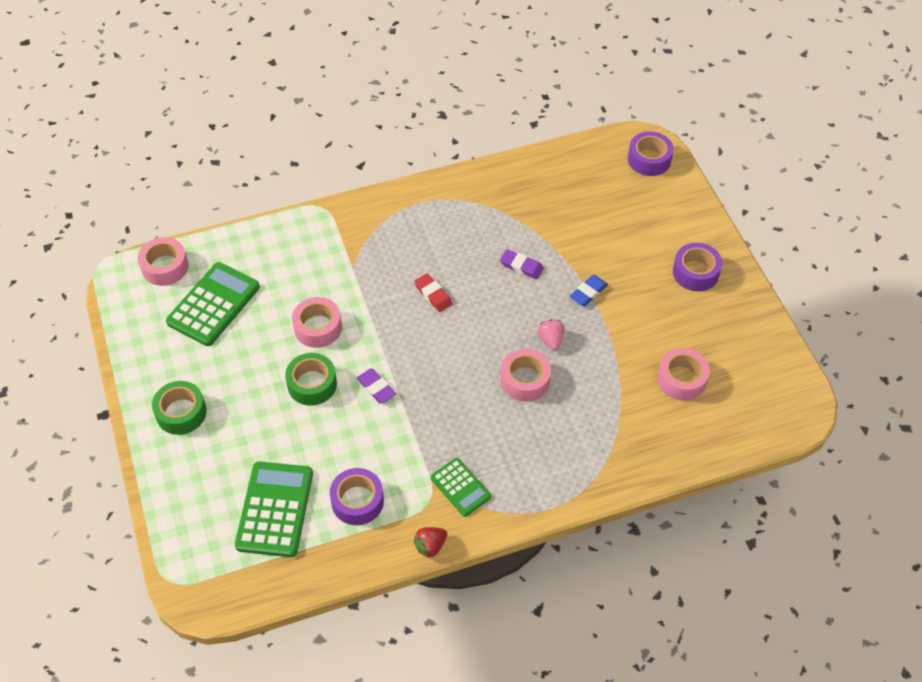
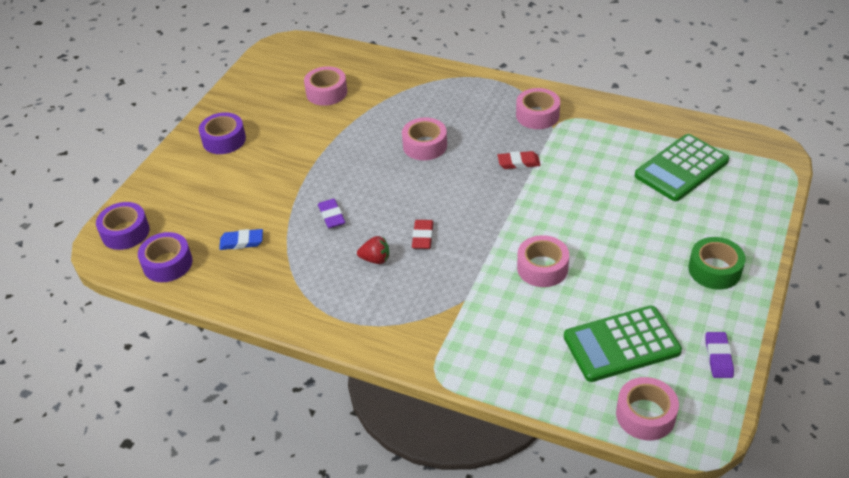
camera: 135 degrees left, 10 degrees down
(312, 384) = (585, 229): green tape -> none
(357, 501) = (616, 143): purple tape -> purple tape (167, 264)
(376, 388) = (536, 199): purple eraser -> purple eraser (718, 357)
(426, 417) = (518, 163): none -> red eraser
(430, 546) = (588, 99): red strawberry -> red strawberry (375, 259)
(460, 487) = (537, 115): green calculator -> pink tape
(551, 340) = (376, 157): pink strawberry -> none
(588, 292) = (310, 170): blue eraser -> blue eraser (241, 242)

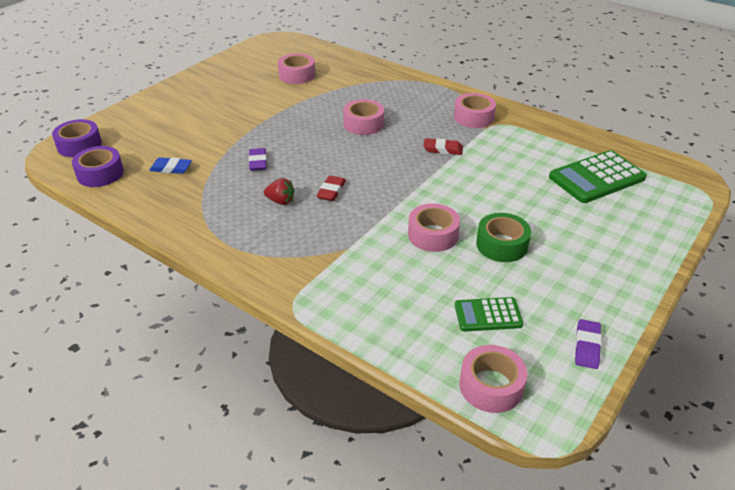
camera: 10 degrees right, 5 degrees down
(224, 140) = (196, 94): purple tape -> none
(621, 344) = (488, 315): green calculator -> green calculator, size x0.59
(714, 270) = (605, 267): green tape -> green tape (502, 245)

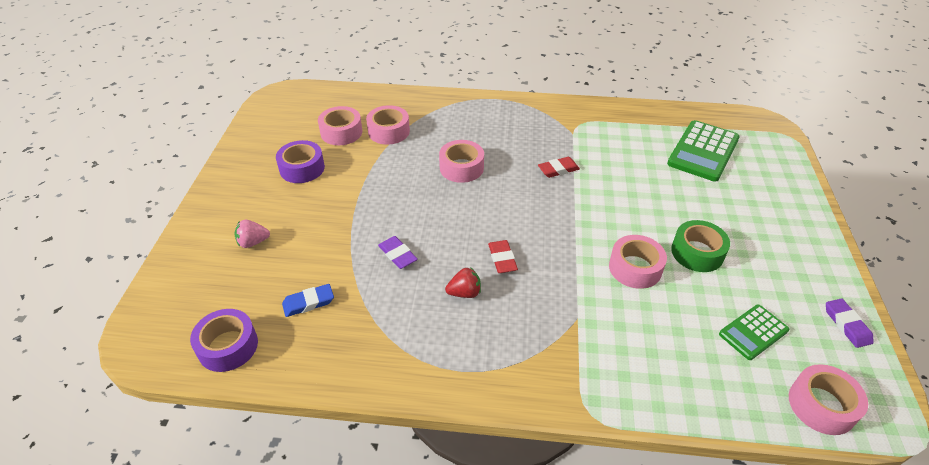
camera: 30 degrees left, 5 degrees up
(79, 145) = (163, 318): purple tape -> purple tape (302, 168)
(171, 122) = (253, 242): none -> pink strawberry
(473, 117) = (552, 124): pink tape -> pink tape (389, 131)

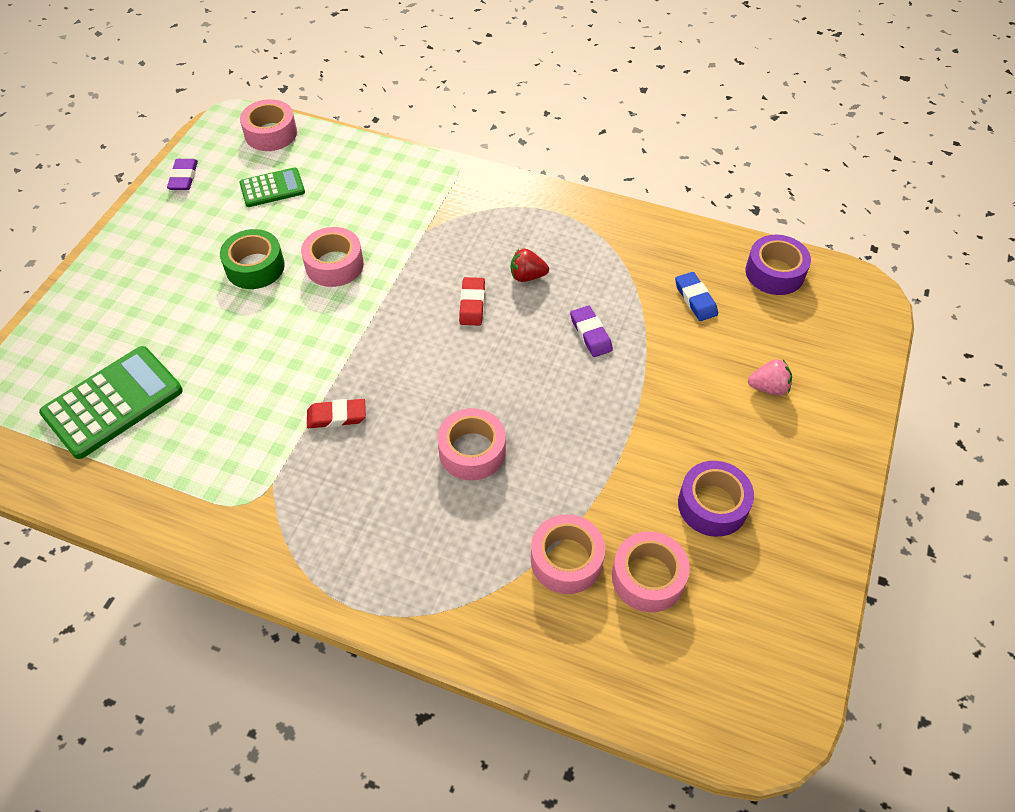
camera: 165 degrees left, 10 degrees up
(308, 303) = (695, 299): blue eraser -> blue eraser turned 75 degrees clockwise

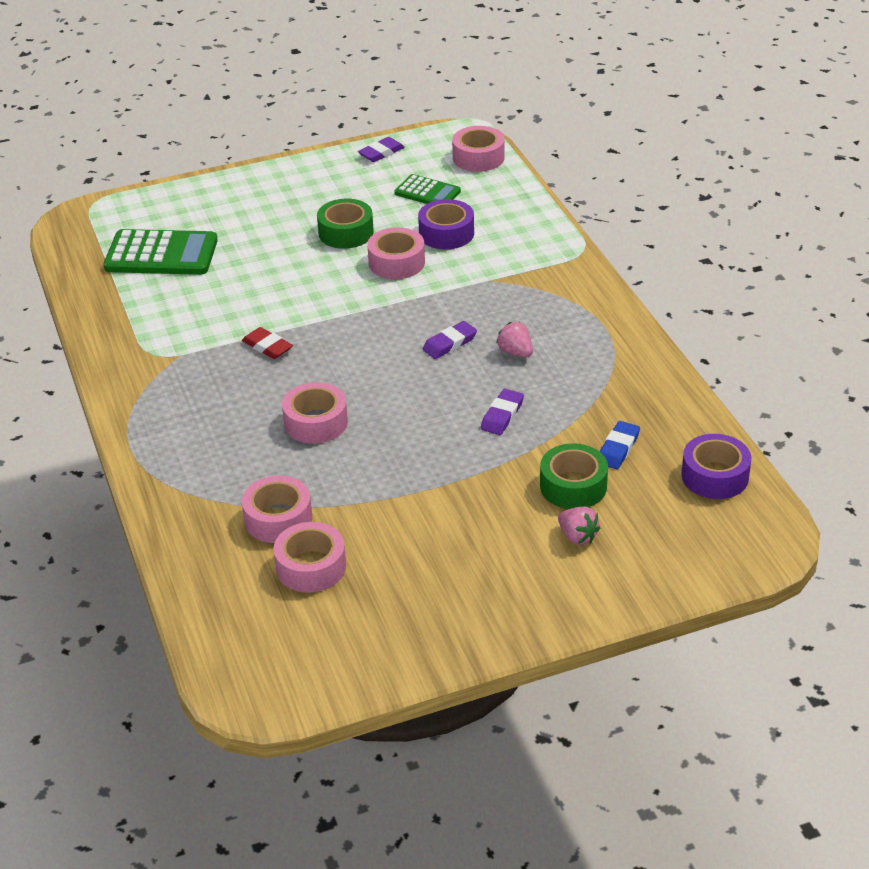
camera: 50 degrees right, 15 degrees down
(472, 304) = (449, 343): red eraser -> purple eraser
(527, 276) = (515, 352): red strawberry -> pink strawberry
(711, 351) = (573, 486): none -> green tape
(712, 505) = (417, 566): purple tape -> purple tape (446, 233)

